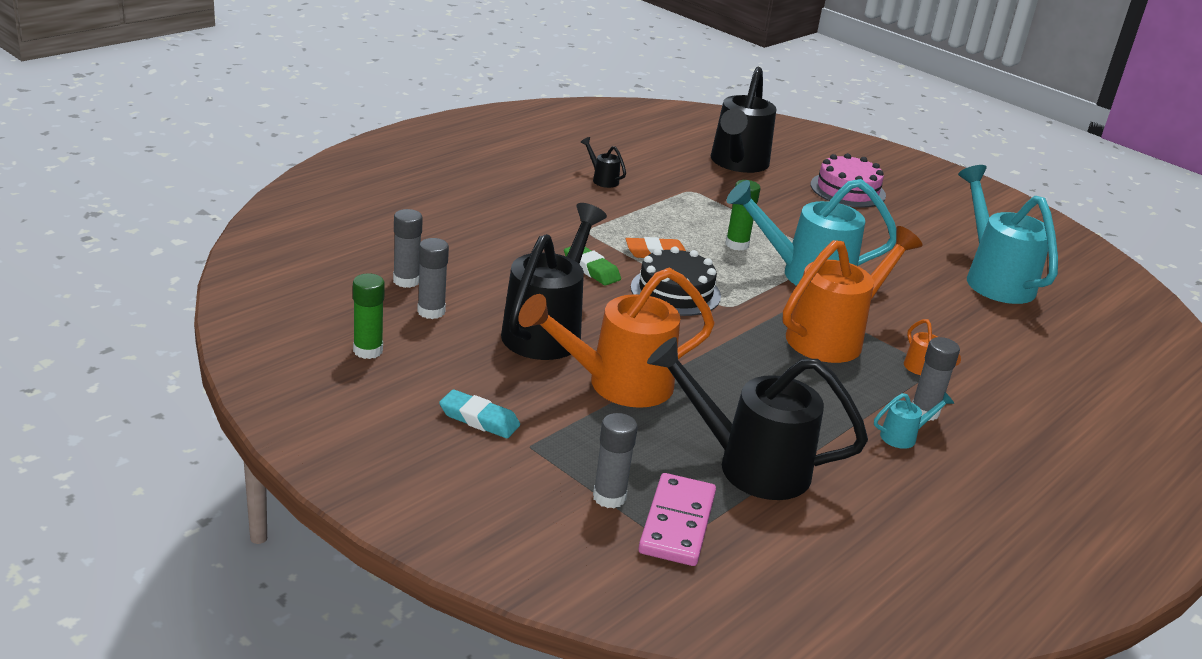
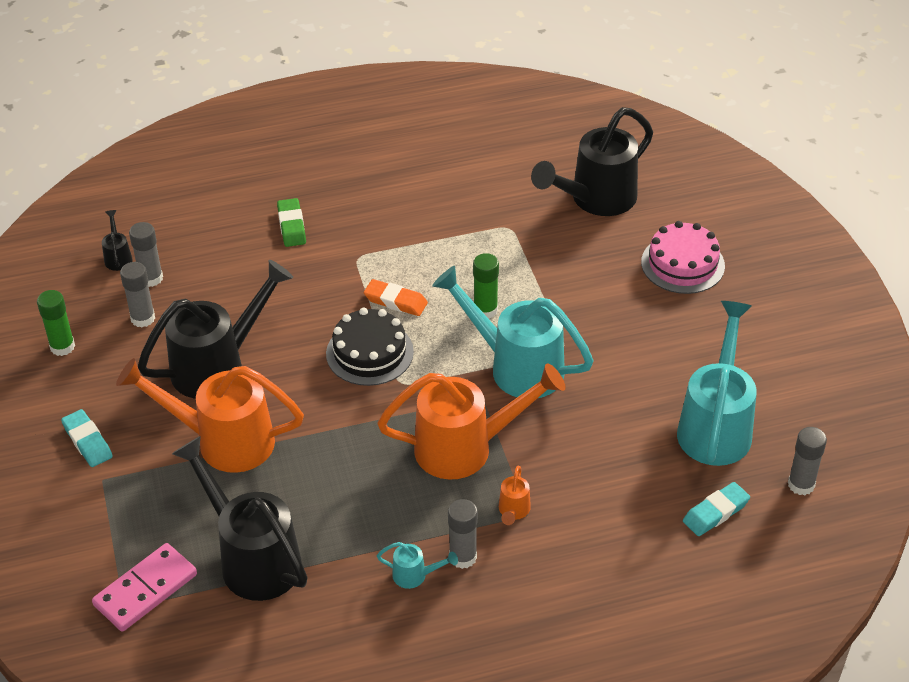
camera: 35 degrees right, 15 degrees up
(591, 269) = (318, 305): green eraser -> green eraser (291, 226)
(602, 179) = (432, 193): black watering can -> black watering can (118, 257)
(609, 497) = (118, 548): grey glue stick -> grey glue stick (801, 484)
(1063, 331) = (715, 512): none -> turquoise eraser

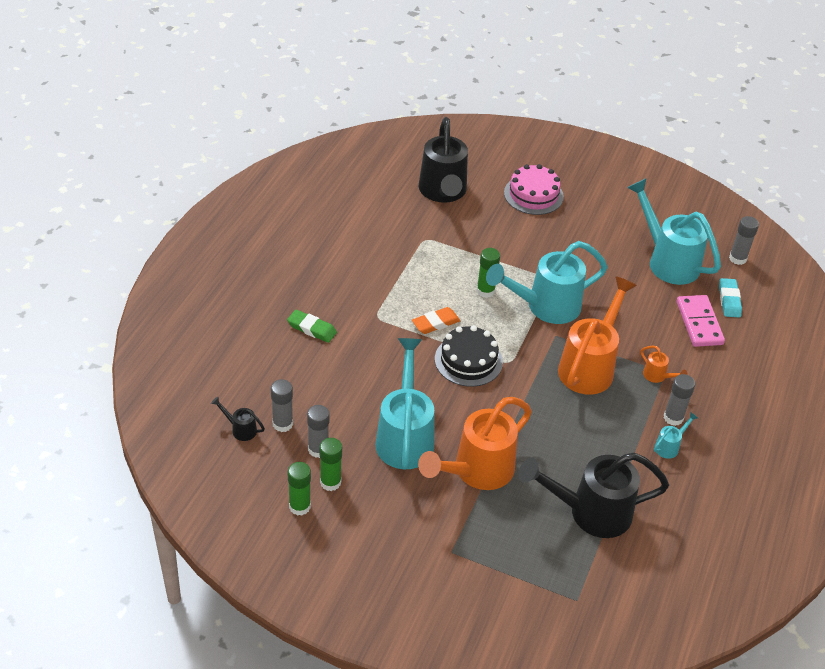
camera: 55 degrees left, 0 degrees up
(87, 441) = (408, 541): turquoise eraser -> none
(110, 349) = (330, 482): none -> green glue stick
(146, 590) = (571, 580): pink domino -> pink domino (699, 323)
(218, 366) = (405, 436): black watering can -> turquoise watering can

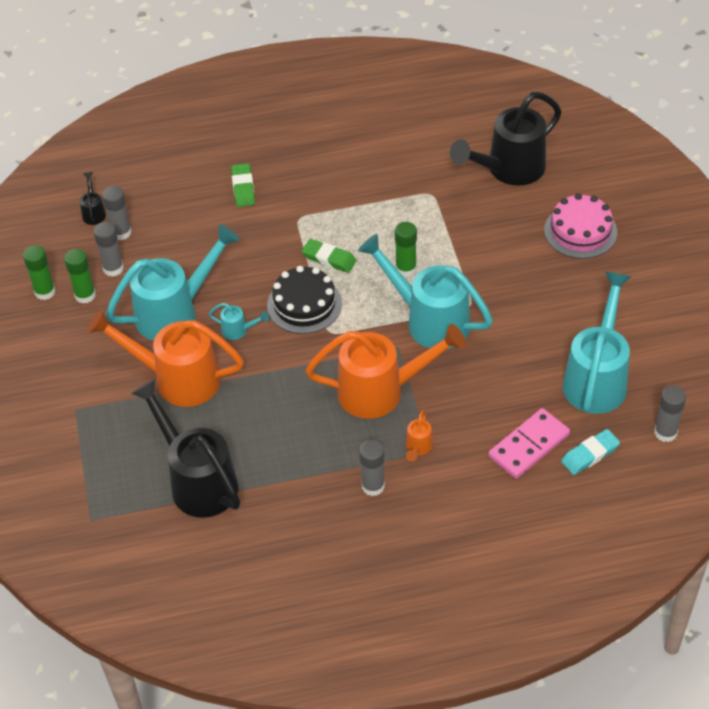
camera: 60 degrees right, 5 degrees up
(435, 323) = (329, 259): orange eraser -> green eraser
(669, 446) = (332, 500): turquoise watering can -> turquoise watering can (238, 330)

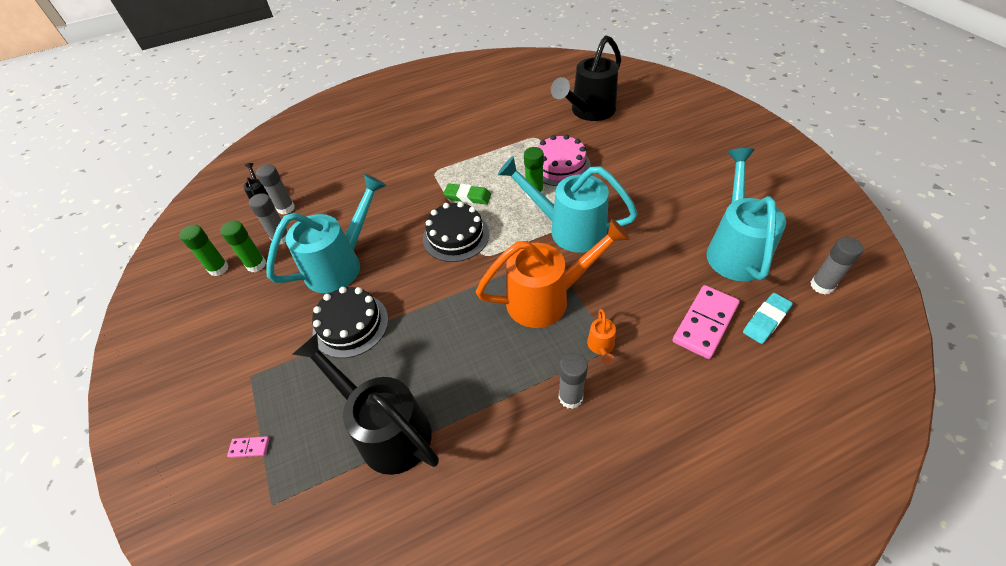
camera: 10 degrees left, 0 degrees up
(72, 472) = (249, 448): none -> pink domino
(177, 379) = (350, 325): orange watering can -> black cake
(238, 330) = (401, 269): turquoise watering can -> none
(243, 188) = (384, 158): green eraser -> none
(580, 231) = (662, 142): pink cake -> pink cake (560, 166)

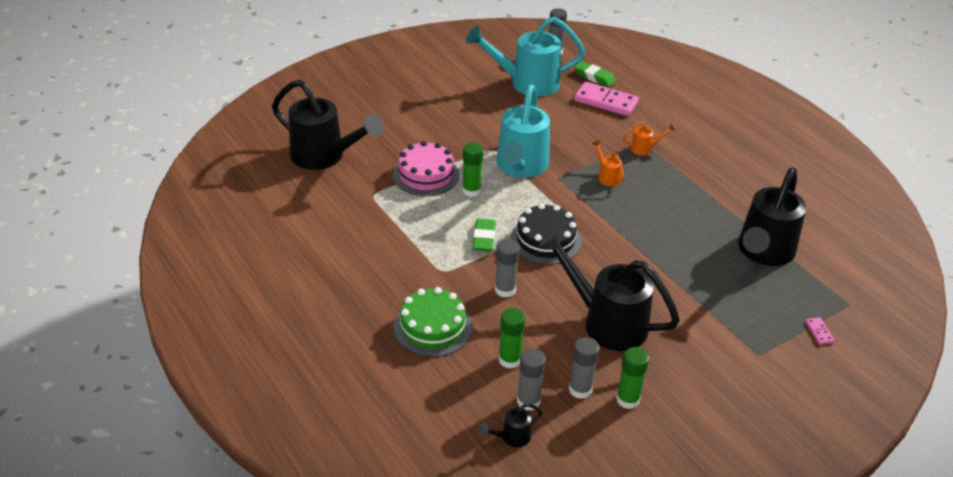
camera: 105 degrees left, 10 degrees down
(218, 268) = (644, 436): green glue stick -> green glue stick (509, 360)
(341, 264) = (606, 322): turquoise watering can -> black watering can
(350, 325) = (678, 296): black cake -> none
(377, 164) = (432, 327): none -> green cake
(547, 299) = (607, 176): orange watering can -> orange watering can, size x0.42
(570, 397) = (693, 162): grey glue stick -> grey glue stick (505, 290)
(766, 320) = (594, 77): turquoise eraser -> green eraser

